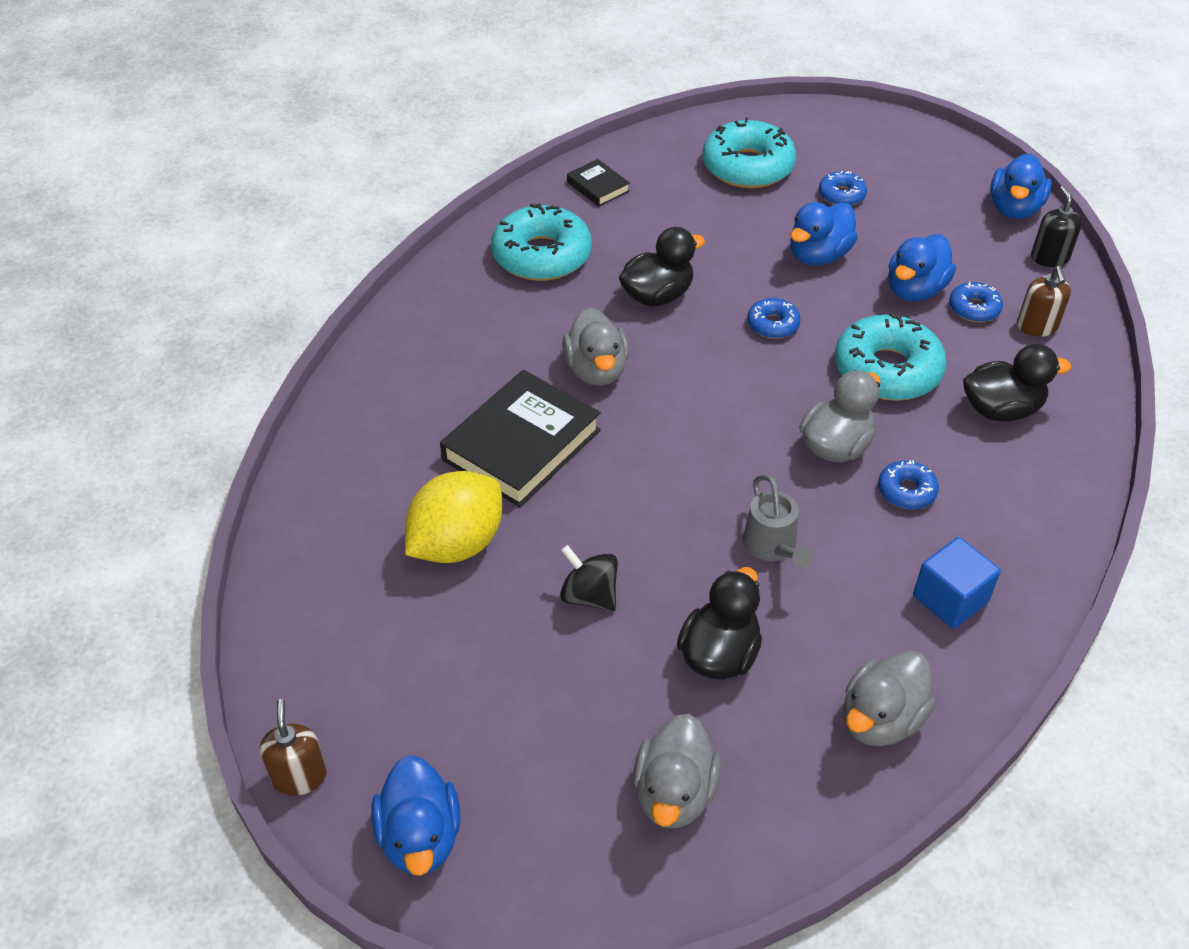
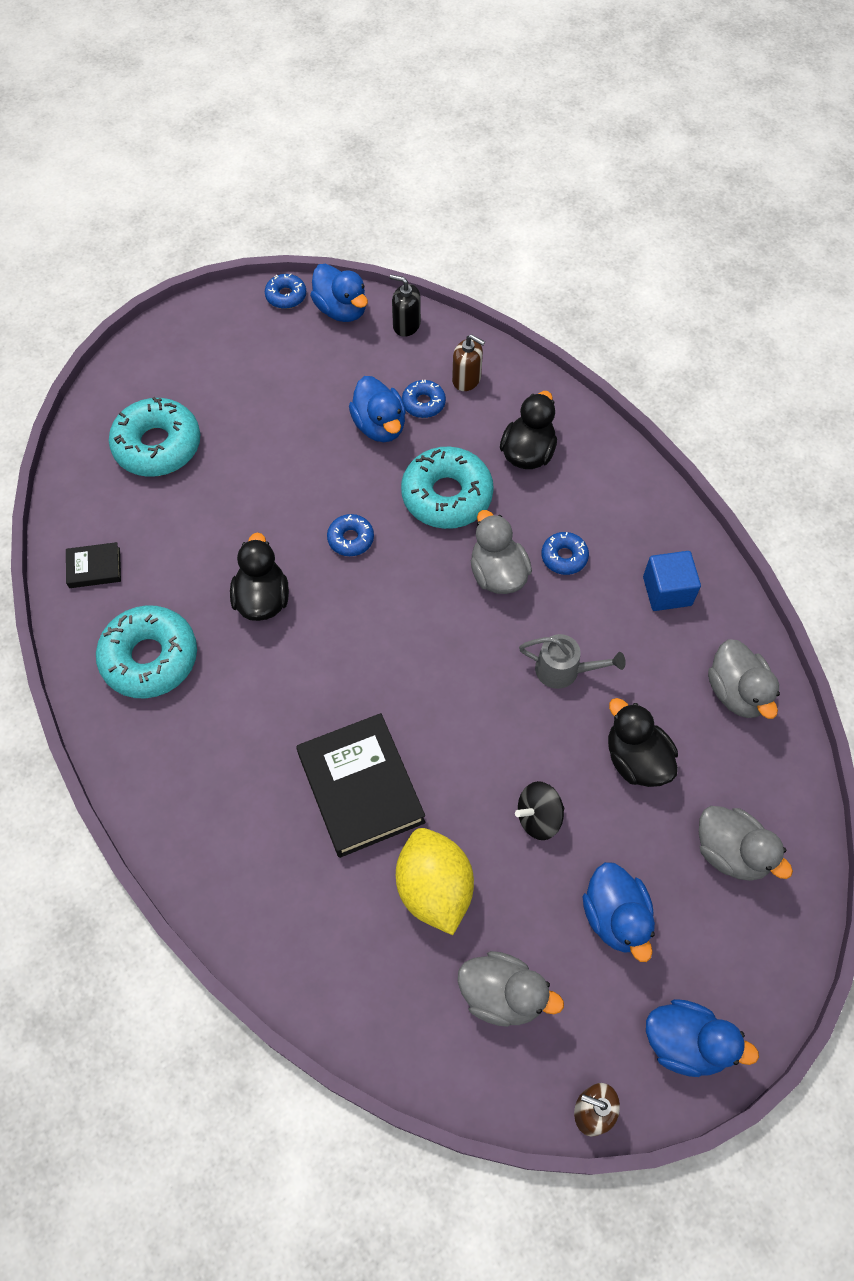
camera: 60 degrees left, 15 degrees up
(596, 370) = (315, 689): grey duck -> grey duck (502, 994)
(818, 255) = (298, 463): blue duck -> blue duck (615, 917)
(841, 195) = (242, 405): blue donut -> blue donut (286, 296)

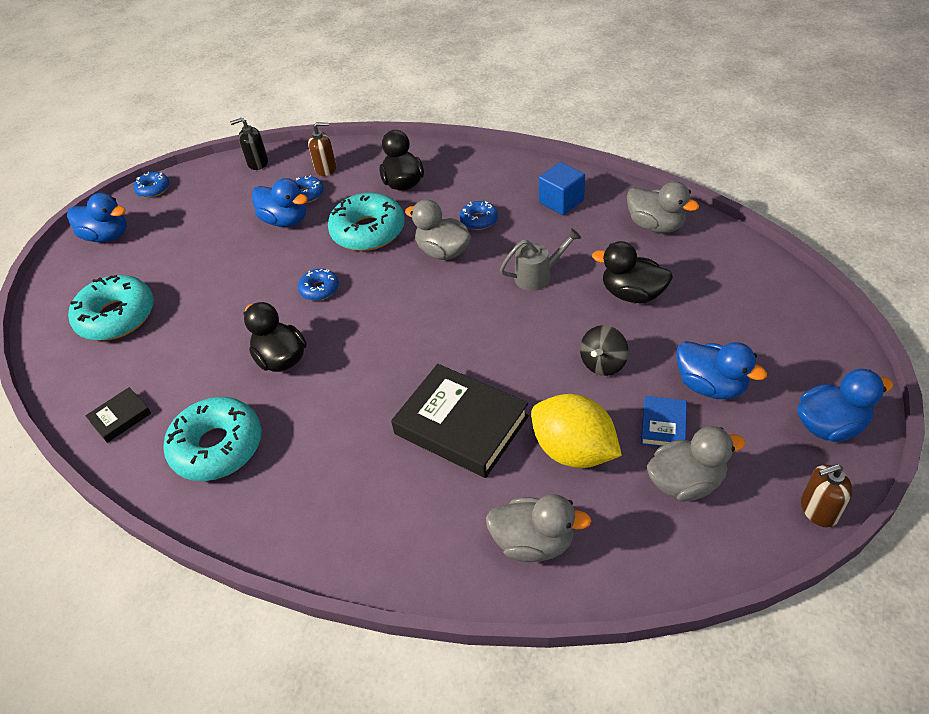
camera: 30 degrees left, 15 degrees down
(341, 310) = (202, 177): blue duck -> blue duck (107, 236)
(534, 924) = (663, 425): none -> blue book
(731, 852) = (741, 305): grey duck -> grey duck (533, 542)

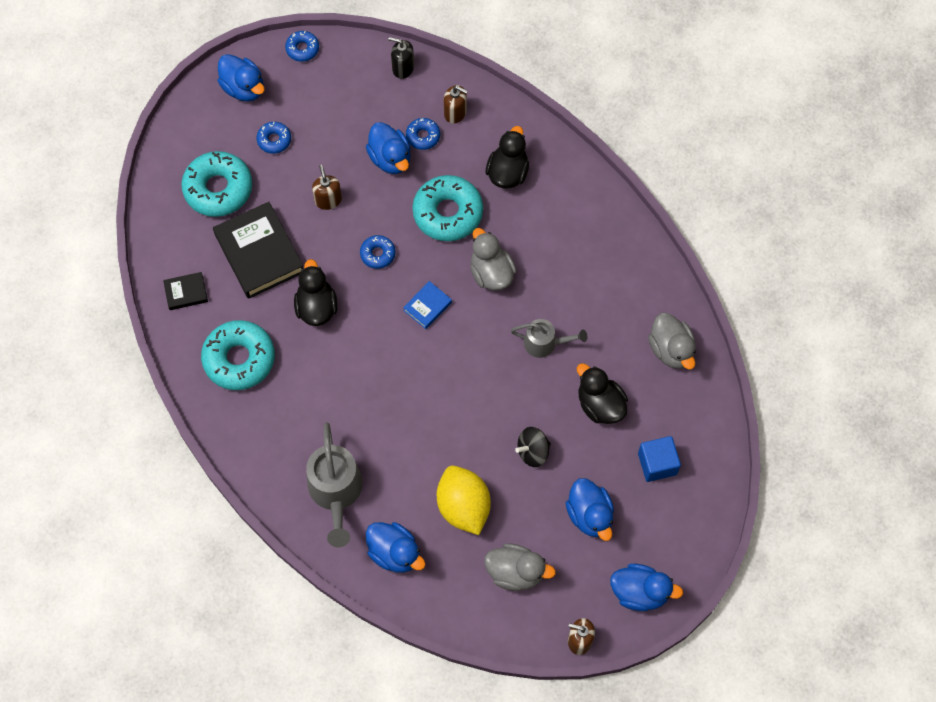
camera: 25 degrees right, 20 degrees up
(241, 274) = (328, 200): none -> brown soap dispenser
(417, 518) = (336, 493): none -> grey watering can
(461, 425) = (405, 441): black book -> black book (259, 253)
(479, 220) = (540, 255): blue donut -> blue donut (274, 140)
(533, 542) = (395, 553): grey duck -> blue duck
(561, 201) = (618, 276): blue cube -> blue cube (657, 464)
(663, 425) = (534, 524): blue book -> blue book (427, 306)

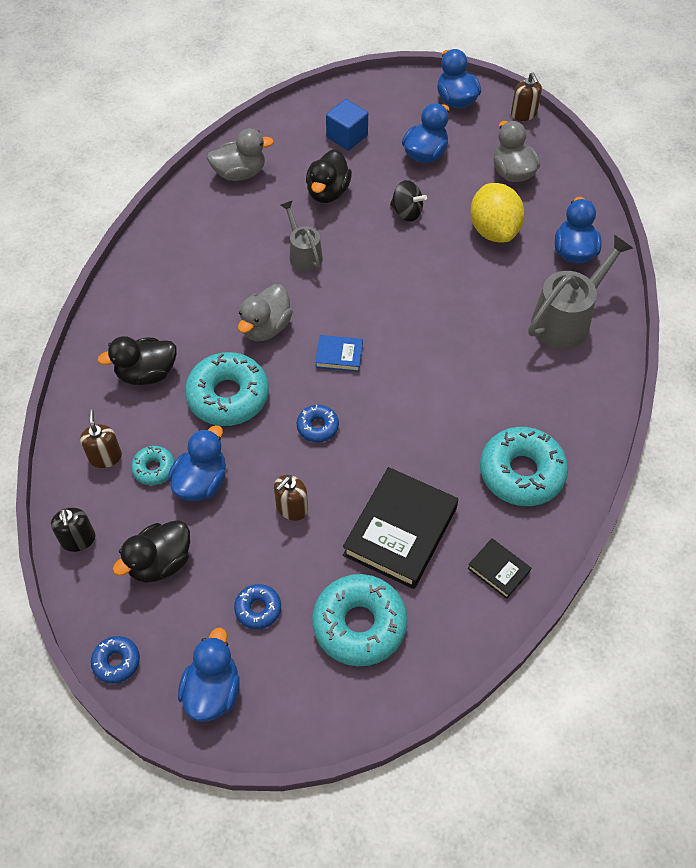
camera: 125 degrees left, 10 degrees down
(316, 307) = (414, 443): black duck -> black duck (160, 562)
(423, 136) = (154, 468): blue donut -> turquoise donut
(463, 506) = (494, 230): yellow lemon -> yellow lemon turned 45 degrees counterclockwise
(671, 349) = (240, 173): grey duck -> grey duck turned 45 degrees clockwise

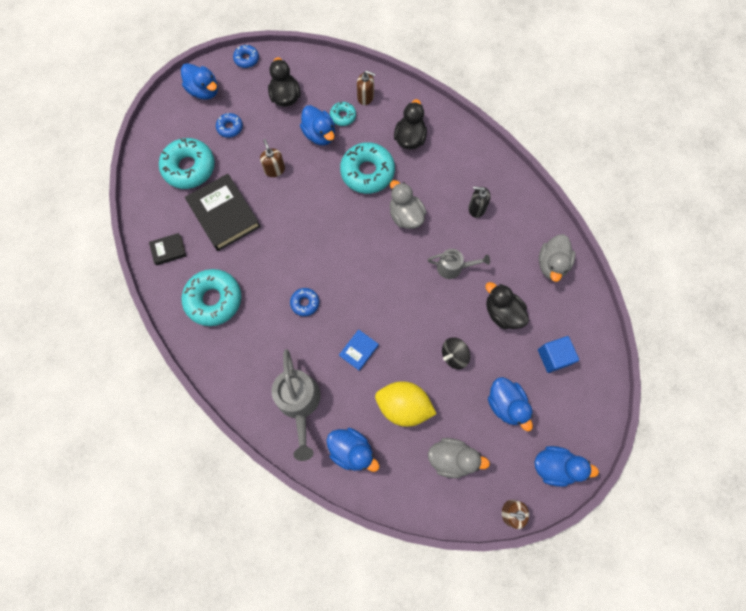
camera: 120 degrees right, 15 degrees up
(78, 539) = (323, 67): black soap dispenser -> black soap dispenser (476, 208)
(317, 427) = (316, 208): blue donut -> blue donut (305, 303)
(339, 355) = (359, 246): blue book -> blue book (359, 350)

